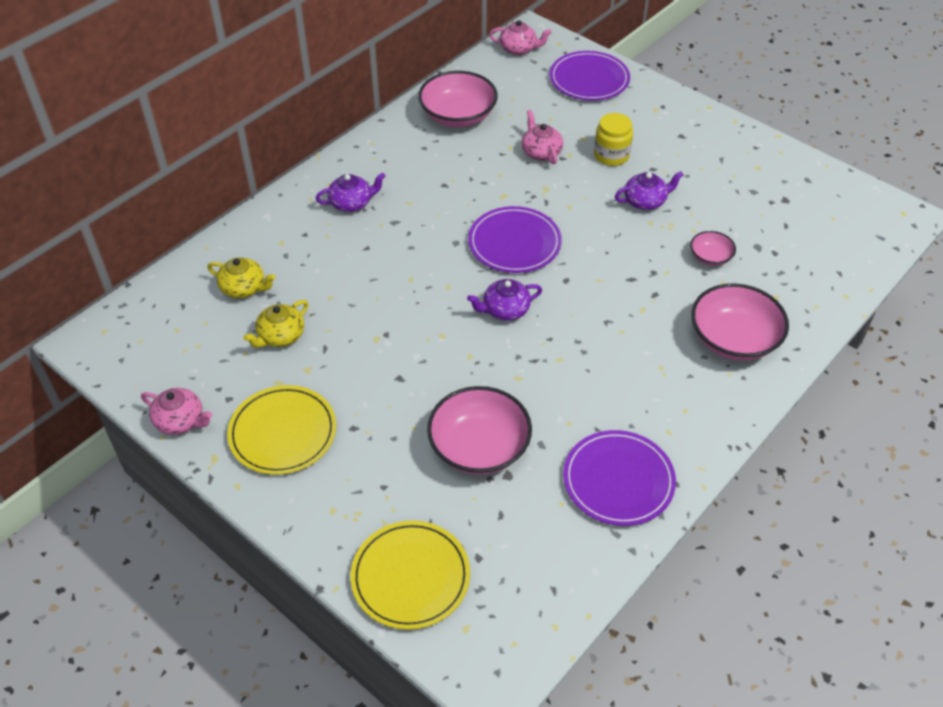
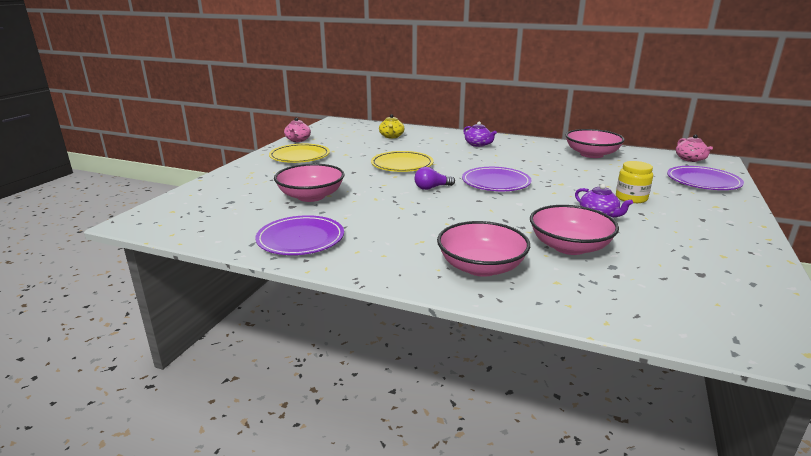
camera: 70 degrees right, 25 degrees down
(280, 336) = (365, 146): yellow teapot -> none
(410, 577) = (209, 193): yellow plate -> yellow plate (402, 164)
(505, 310) = (432, 188): purple teapot -> purple light bulb
(541, 152) = (596, 178): pink teapot -> none
(710, 257) = (569, 247): pink bowl -> pink bowl, size x1.97

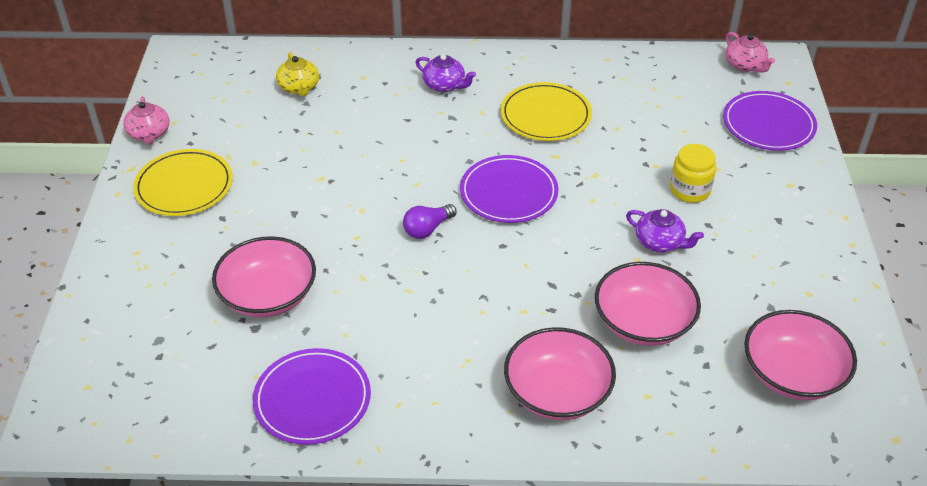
camera: 20 degrees left, 20 degrees up
(402, 164) = (356, 174): yellow plate -> yellow plate (545, 115)
(591, 154) = (614, 80): pink bowl -> pink bowl (792, 373)

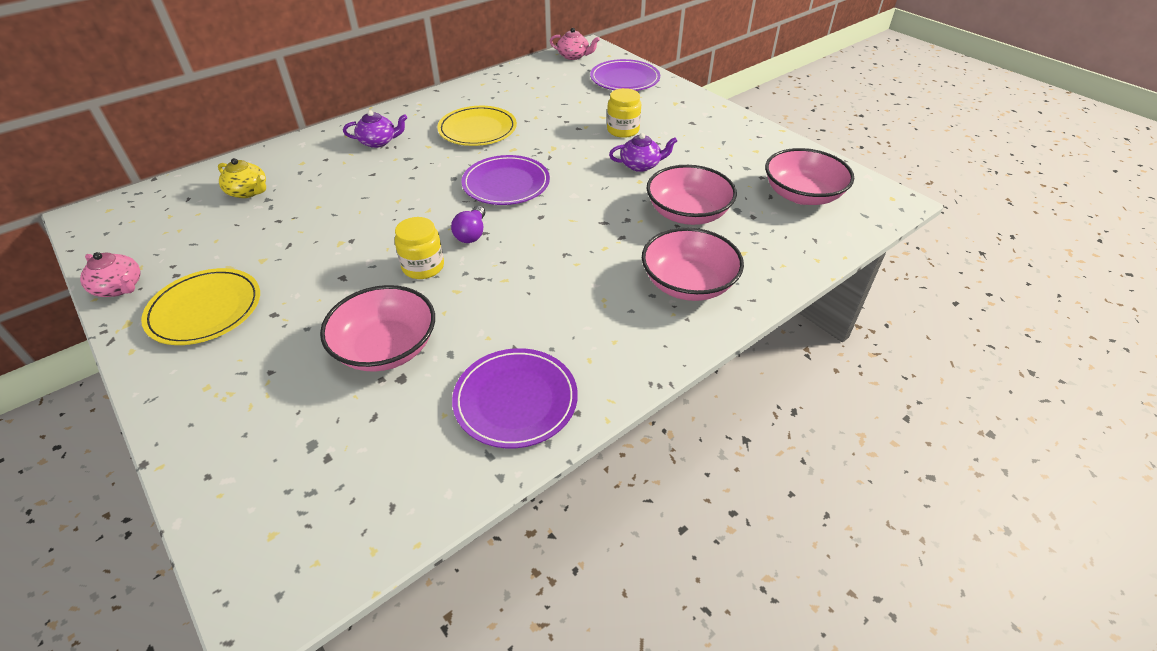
camera: 40 degrees left, 0 degrees up
(359, 239) = (423, 267): none -> yellow jar

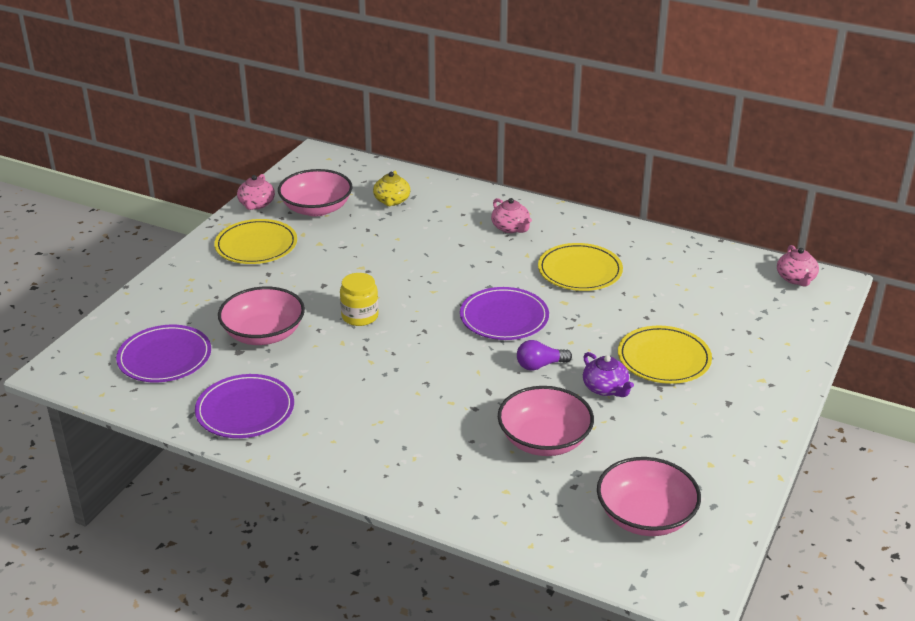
camera: 65 degrees right, 10 degrees down
(378, 142) = (511, 228): purple teapot -> pink teapot
(472, 233) = (418, 324): purple light bulb -> purple light bulb (540, 365)
(623, 130) = (664, 358): yellow jar -> yellow plate
(624, 79) = (780, 329): purple plate -> purple plate (164, 357)
(688, 283) = (434, 465): pink bowl -> pink bowl (316, 208)

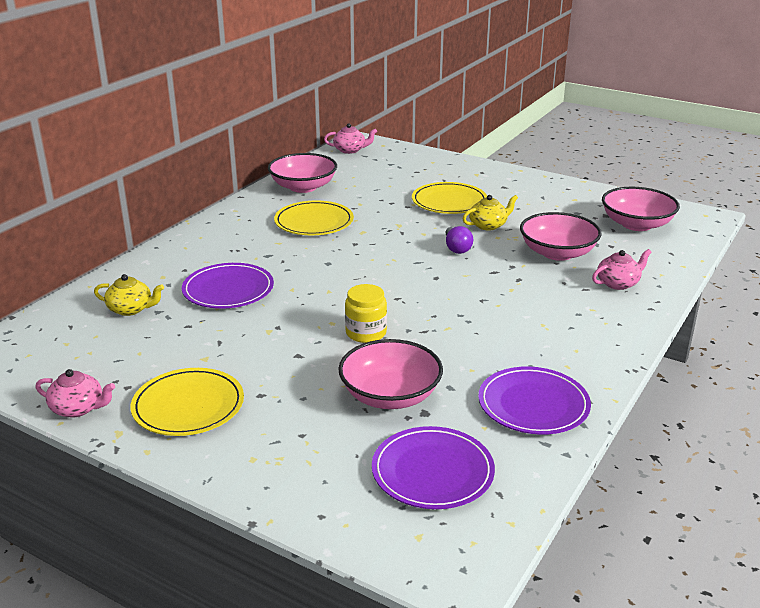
camera: 85 degrees left, 5 degrees down
(316, 208) = (118, 360): pink bowl -> pink bowl (303, 187)
(504, 317) = (381, 259): purple plate -> purple plate (228, 290)
(511, 228) = (225, 247): pink teapot -> pink teapot (618, 283)
(605, 388) = (488, 225): purple teapot -> yellow teapot

